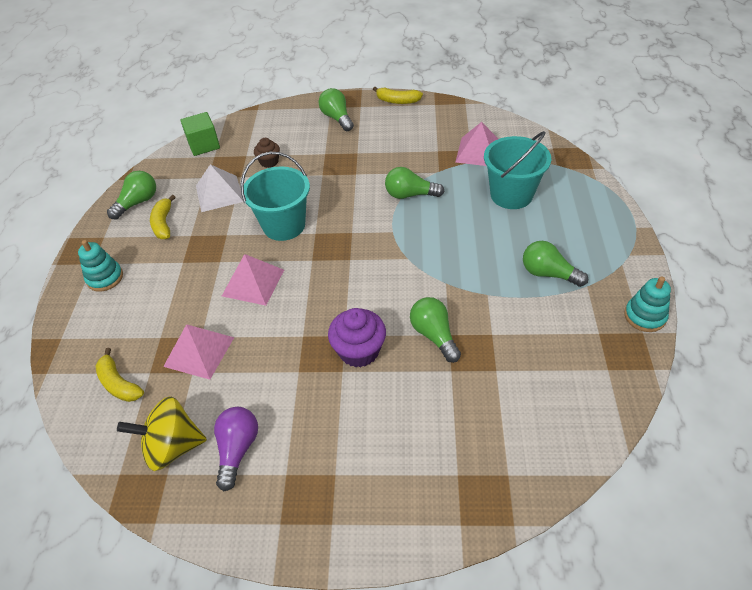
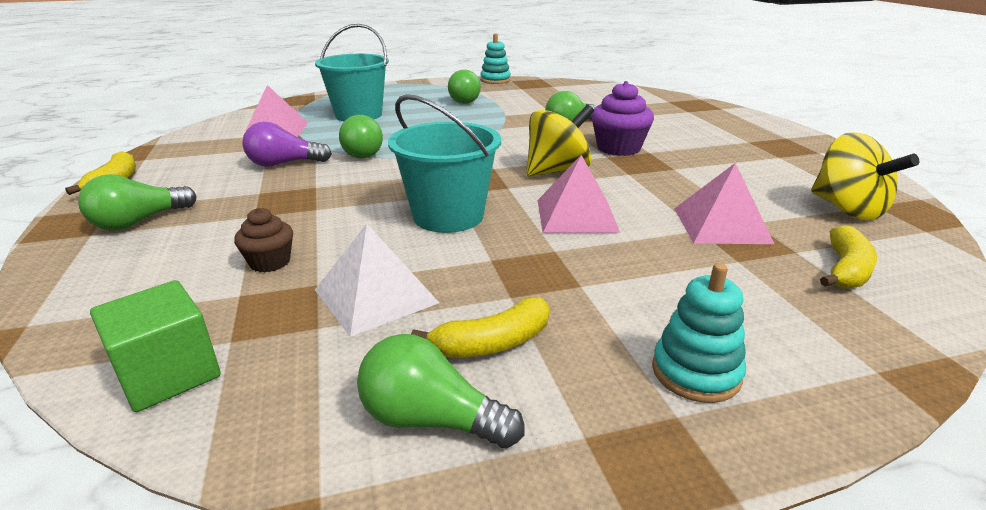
camera: 110 degrees left, 20 degrees down
(237, 449) = (793, 178): purple light bulb -> purple light bulb (284, 164)
(327, 293) = (557, 171): none -> yellow spinning top

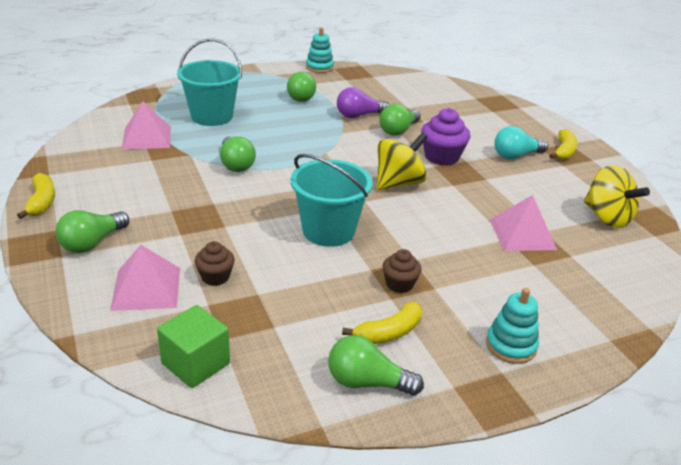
camera: 10 degrees left, 5 degrees up
(284, 164) = (175, 178): purple light bulb -> purple light bulb (359, 115)
(375, 296) = (302, 301): white pyramid -> none
(528, 279) = (399, 284): none -> brown cupcake
(576, 215) = (421, 227): pink pyramid -> pink pyramid (146, 288)
(715, 148) = (516, 155): none -> turquoise light bulb
(845, 270) = (600, 270): yellow banana -> yellow banana (563, 151)

